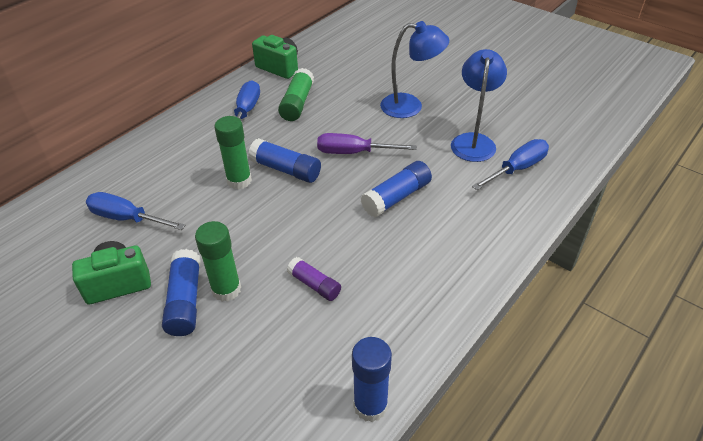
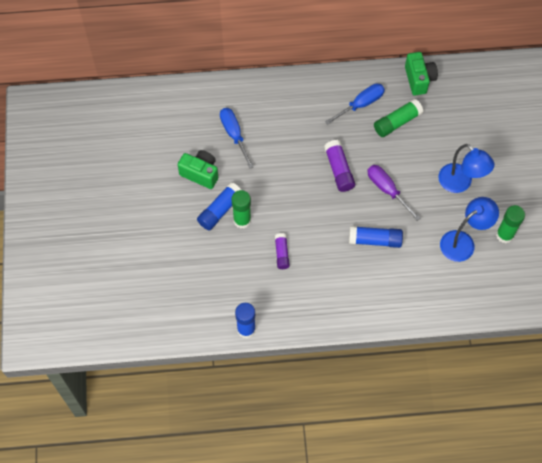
camera: 45 degrees right, 20 degrees up
(239, 181) = (308, 156): green glue stick -> green glue stick (504, 235)
(286, 170) = (339, 170): blue glue stick -> purple glue stick
(517, 169) = (461, 281): blue screwdriver -> none

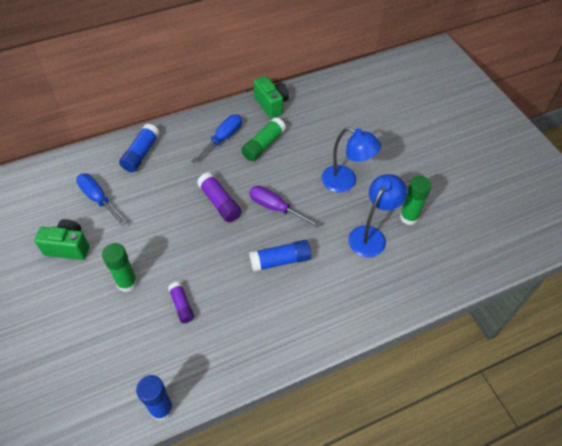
camera: 20 degrees left, 10 degrees down
(220, 210) = (99, 279): blue glue stick -> blue glue stick (141, 154)

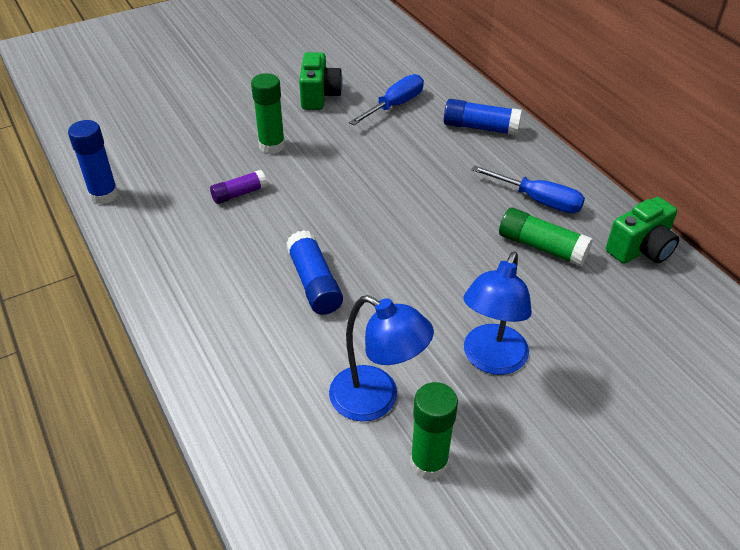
camera: 85 degrees right, 10 degrees down
(219, 203) = (410, 210): purple glue stick -> none
(276, 208) = (413, 271): purple screwdriver -> none

